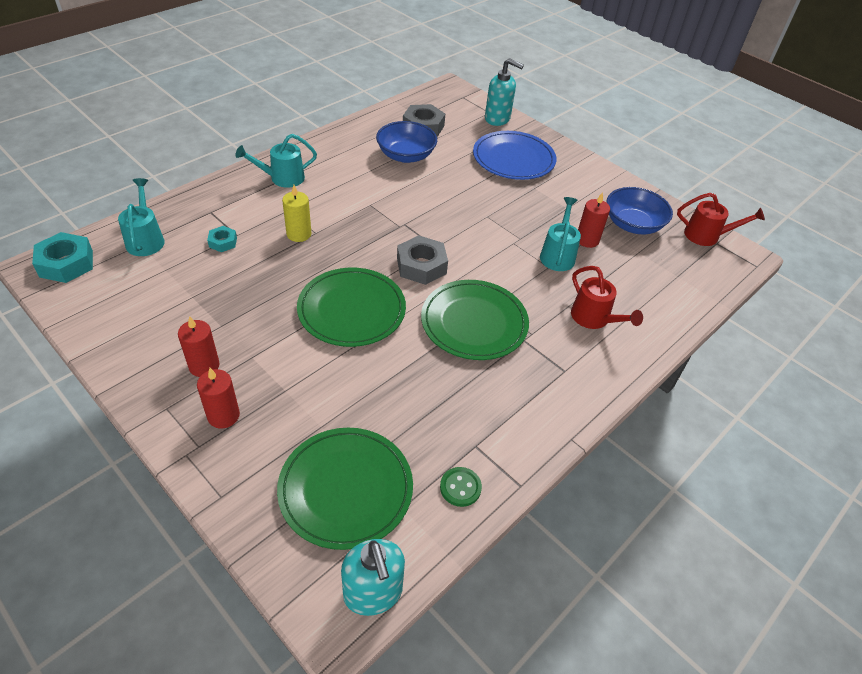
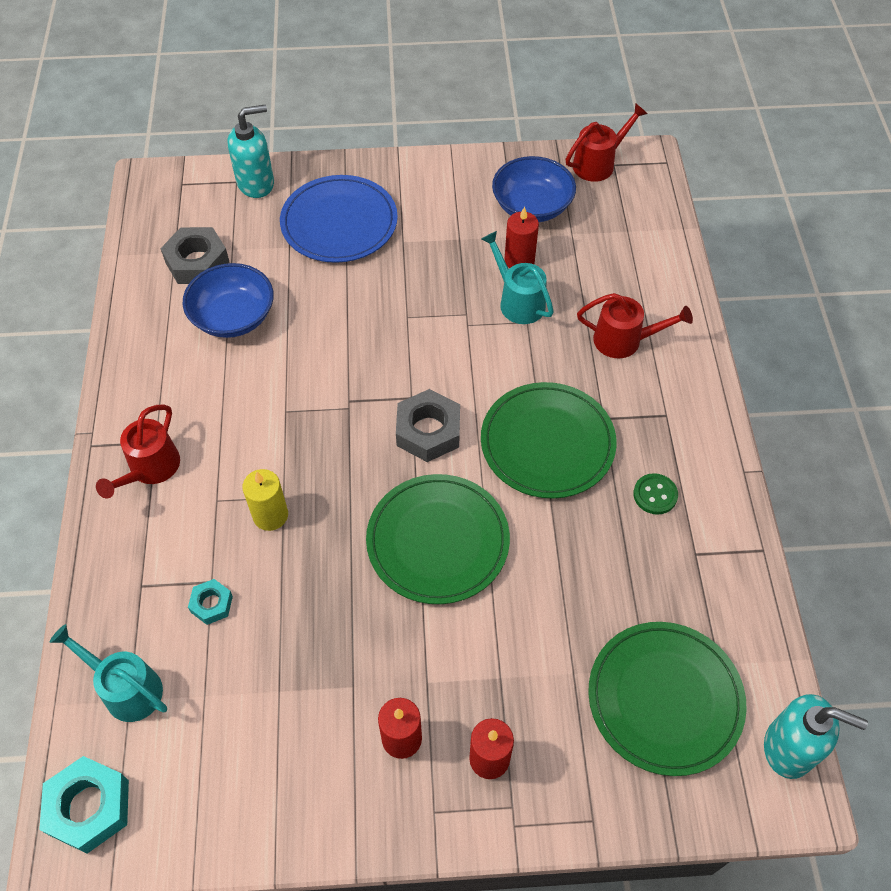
camera: 45 degrees left, 10 degrees up
(282, 178) = (150, 469): turquoise watering can -> red watering can
(460, 487) = (731, 600): green button -> green button (655, 495)

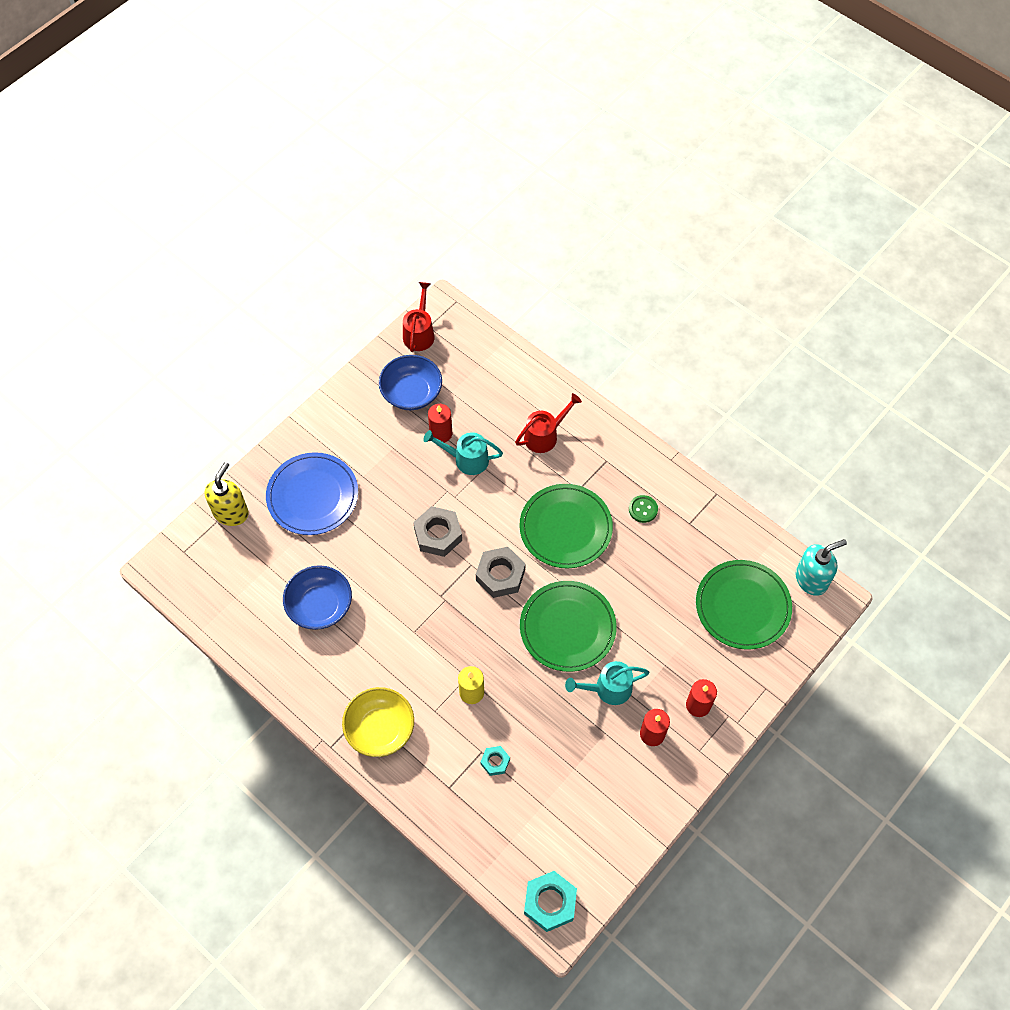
camera: 45 degrees left, 5 degrees up
(126, 688) = (502, 839): turquoise watering can -> turquoise watering can (607, 689)
(150, 469) = (380, 728): red watering can -> yellow bowl
(197, 262) = (257, 592): grey nut -> grey nut (438, 534)
(256, 183) = (231, 512): turquoise soap dispenser -> yellow soap dispenser

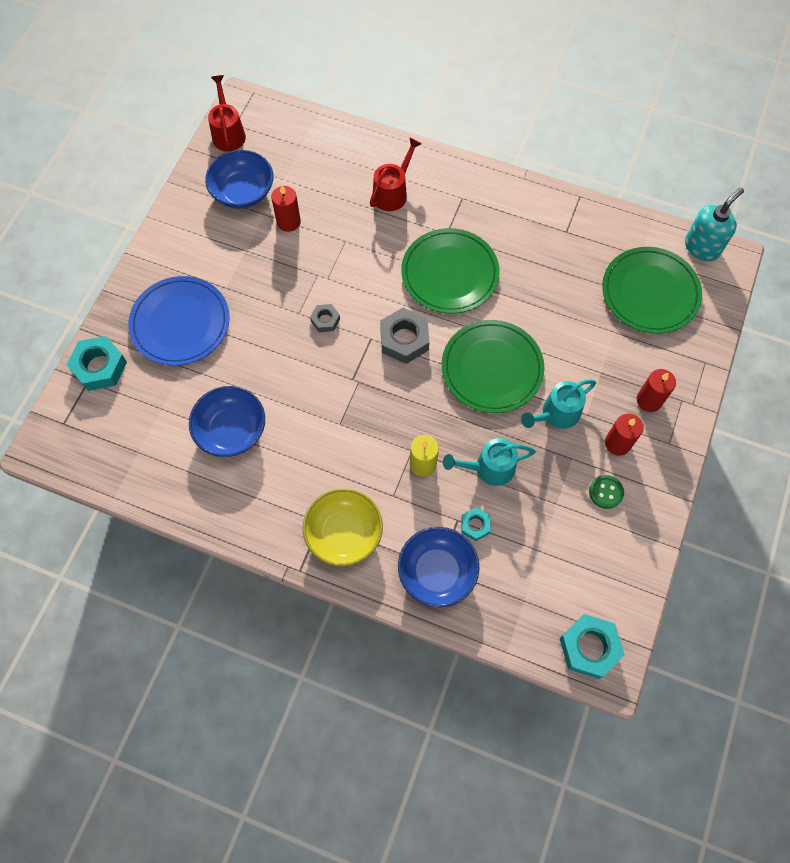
camera: 20 degrees left, 5 degrees up
(231, 512) = (99, 367): yellow soap dispenser -> turquoise nut
(438, 534) = (325, 320): grey nut -> grey nut, size x0.55
(446, 790) = (437, 572): none -> blue bowl
(466, 459) = (324, 239): turquoise watering can -> turquoise watering can (488, 468)
(643, 509) = (517, 232): green button -> green button (606, 492)

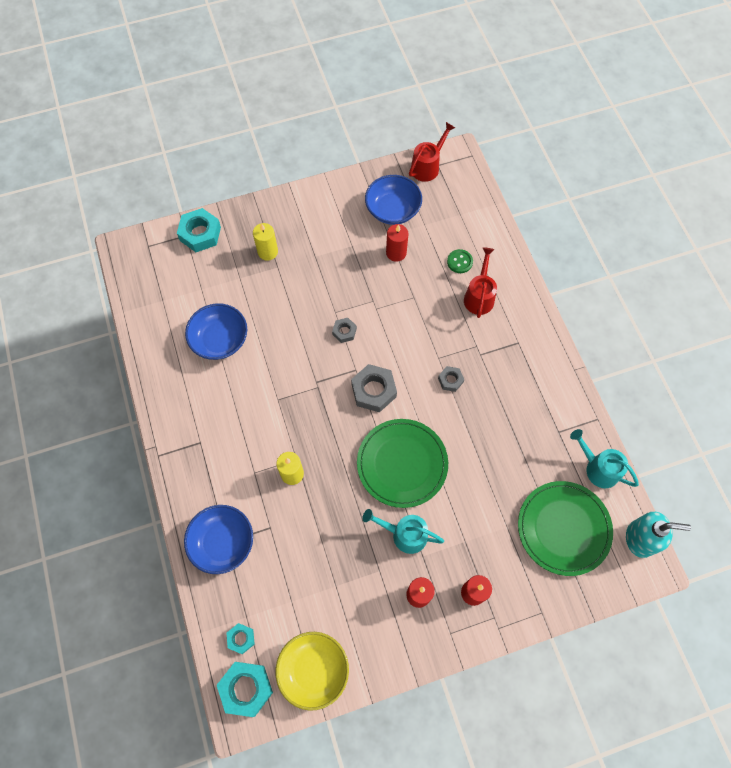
camera: 50 degrees right, 0 degrees up
(180, 323) = (268, 252): blue plate -> yellow candle
(344, 533) = (203, 462): yellow bowl -> yellow bowl (313, 670)
(393, 192) = (479, 296): red watering can -> red watering can turned 75 degrees counterclockwise
(449, 273) = (450, 380): green plate -> grey nut
(475, 525) = (275, 542): turquoise nut -> turquoise nut (241, 638)
(488, 468) = (324, 519): turquoise watering can -> turquoise watering can (598, 468)
(606, 492) = (373, 614): green button -> green button (459, 262)

